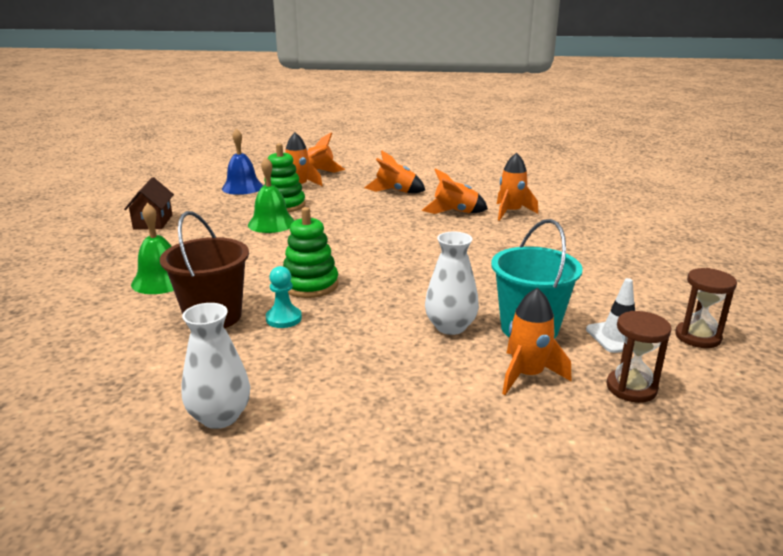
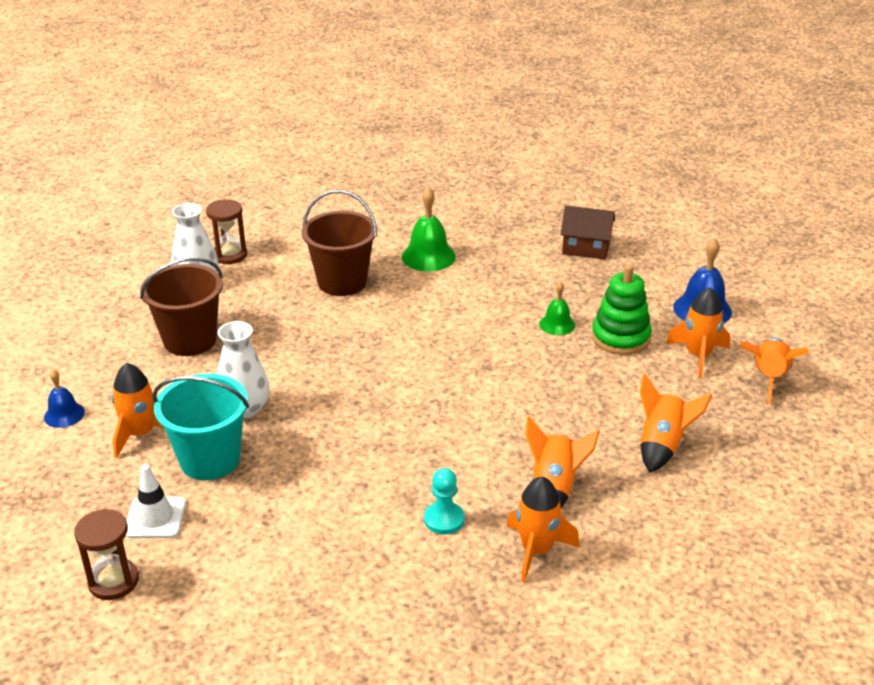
camera: 105 degrees right, 10 degrees up
(271, 223) = (557, 324): green bell -> green bell, size x0.61
(283, 319) = (317, 317): turquoise pawn -> turquoise pawn (444, 519)
(310, 285) = (377, 337): green stacking toy -> none
(353, 388) = (190, 340): none -> brown bucket
(539, 440) = (64, 414): none -> blue bell
(631, 388) = (79, 490): brown hourglass -> brown hourglass (229, 255)

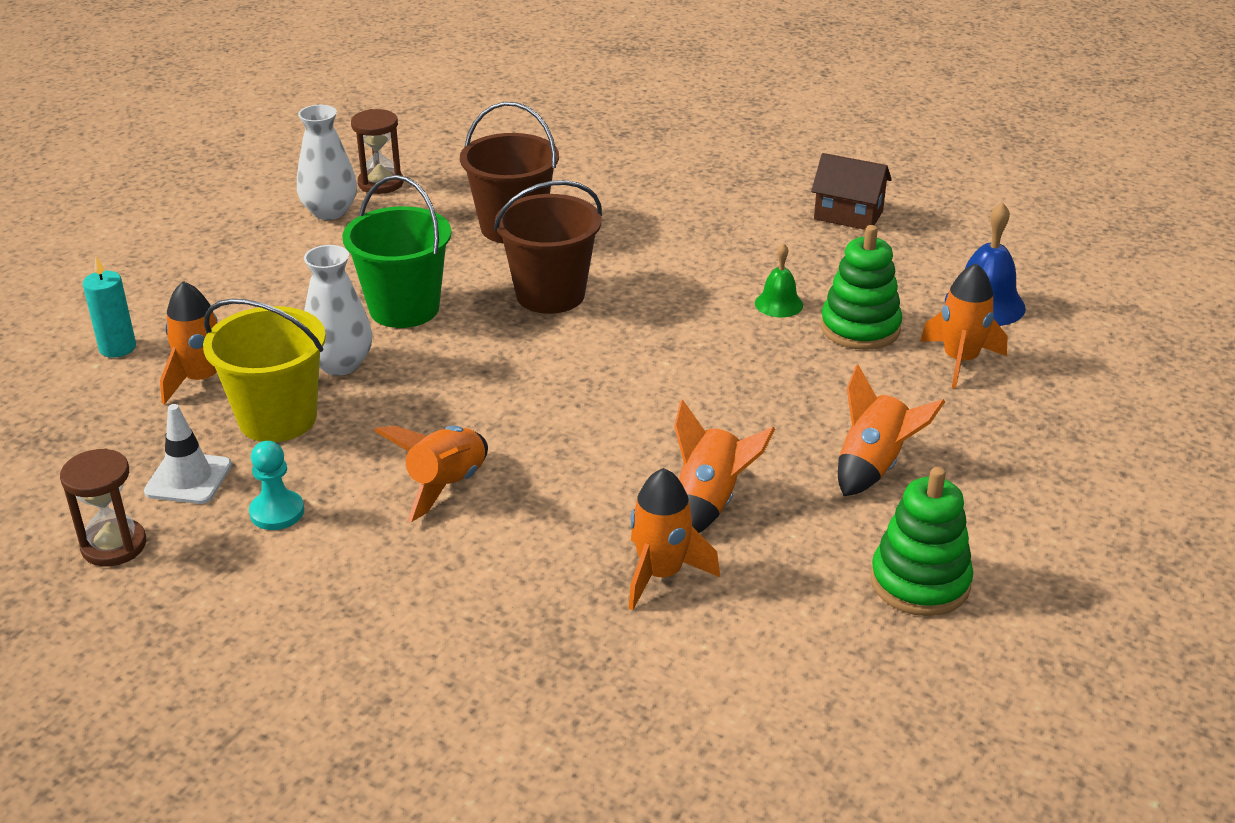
camera: 10 degrees right, 0 degrees up
(64, 414) = (117, 348): blue bell -> turquoise candle
(190, 340) = (299, 277): brown bucket -> brown bucket (550, 295)
(210, 459) = (277, 419): turquoise bucket -> yellow bucket
(280, 357) = (404, 308): none -> green bucket
(428, 256) = (634, 207): green bell -> none
(444, 519) = (551, 523): turquoise pawn -> turquoise pawn (277, 512)
(721, 532) = (920, 582): none -> green stacking toy
(768, 378) = (1050, 398): orange rocket -> orange rocket (446, 485)

